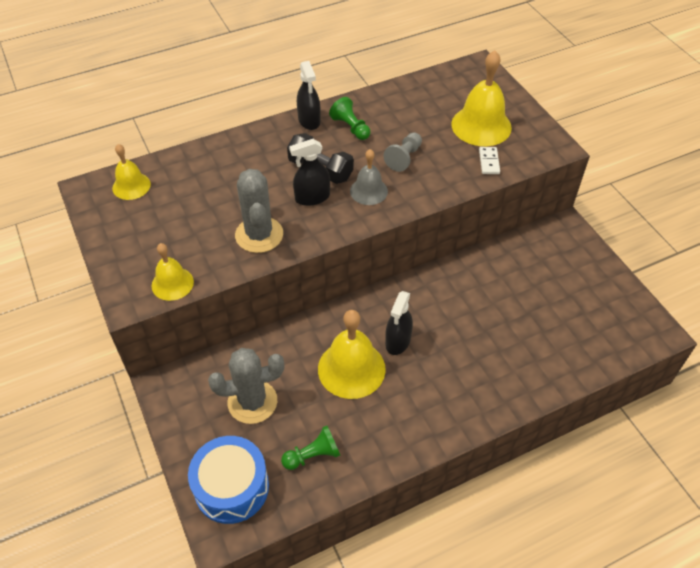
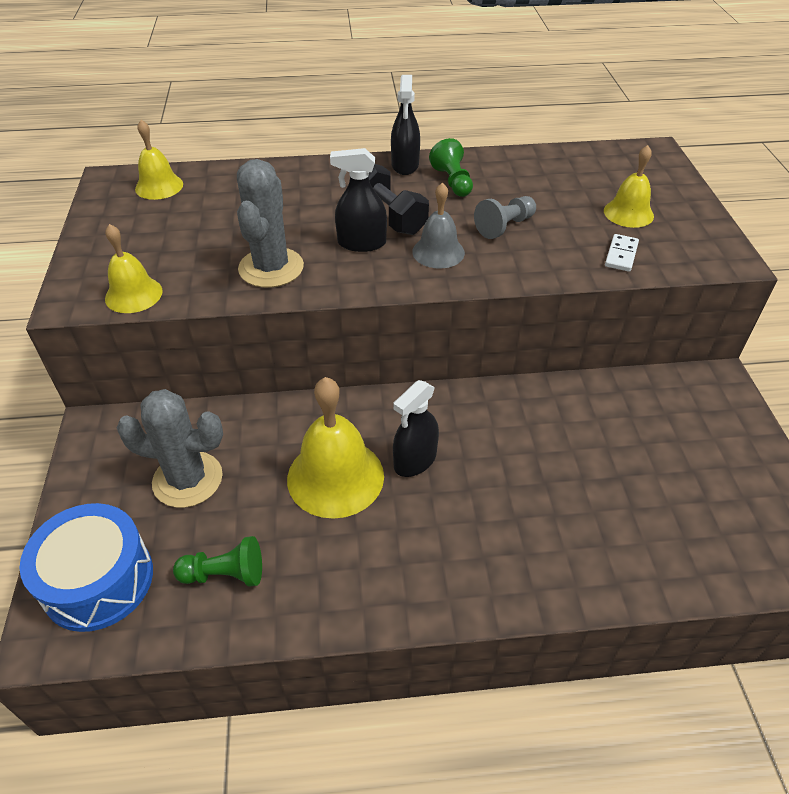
camera: 20 degrees right, 5 degrees down
(481, 125) = (628, 213): yellow bell -> yellow bell, size x0.59

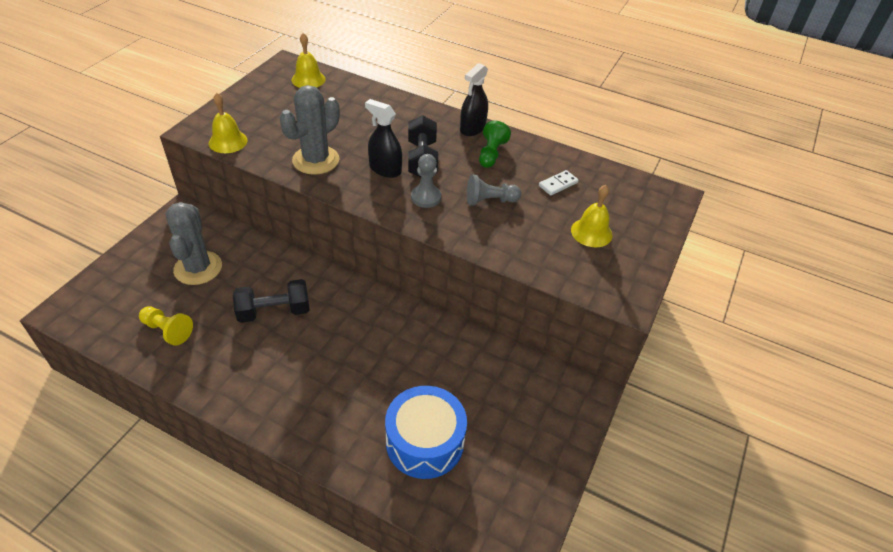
camera: 30 degrees right, 0 degrees up
(98, 580) = (109, 297): blue drum -> blue drum (425, 442)
(187, 479) = (198, 268): grey cactus -> grey cactus turned 45 degrees clockwise
(225, 574) = (167, 330): green pawn -> yellow pawn
(335, 477) = (274, 311): yellow bell -> black dumbbell
(415, 460) = (328, 328): black spray bottle -> none
(438, 252) = (426, 197): grey bell -> grey pawn
(621, 255) = (548, 258): white domino -> white domino (558, 184)

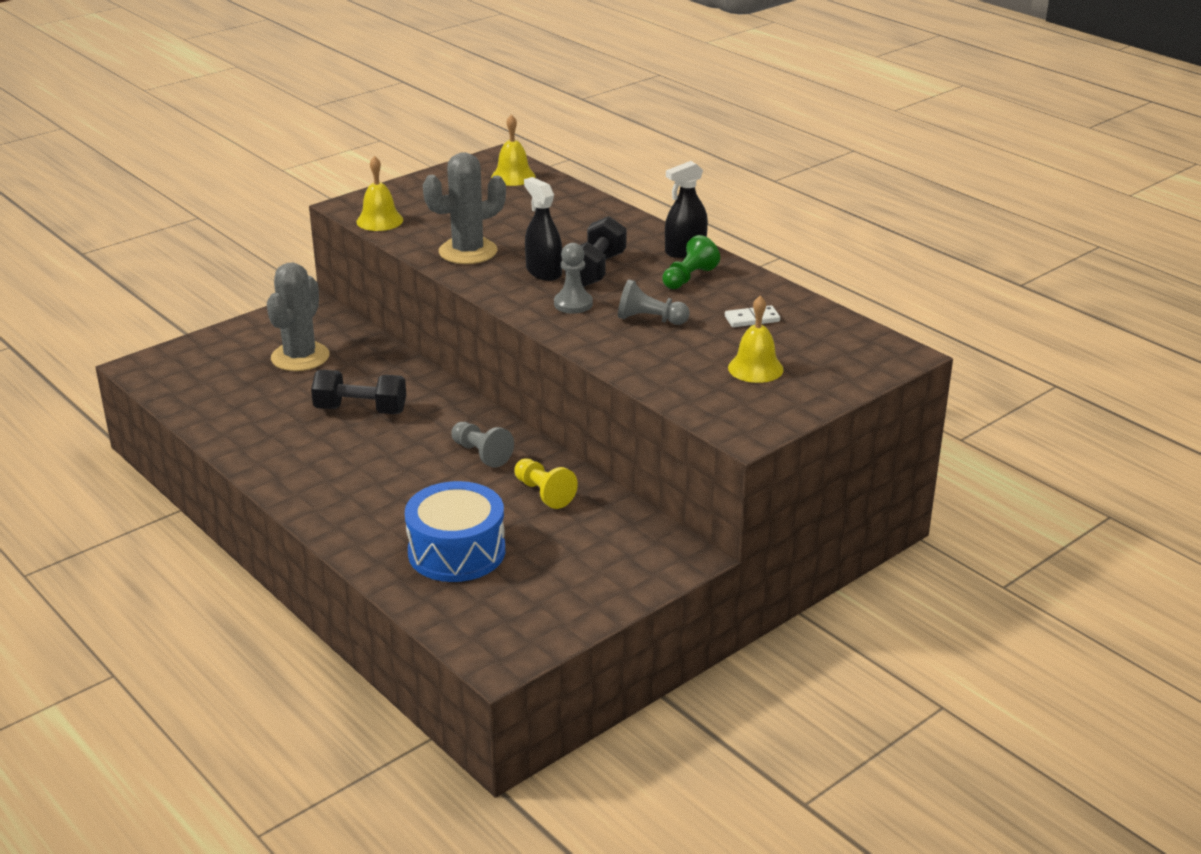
camera: 25 degrees right, 15 degrees down
(167, 330) = (237, 403): yellow pawn -> yellow pawn (543, 493)
(389, 332) = (481, 454): none -> grey pawn

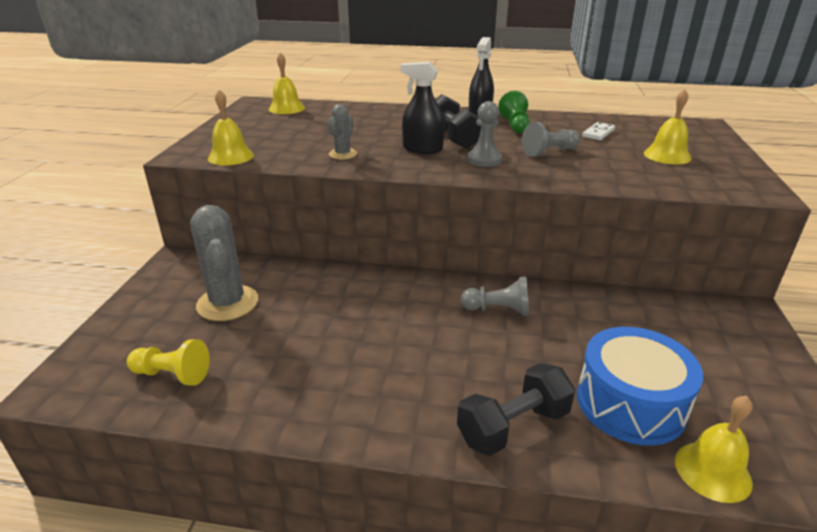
camera: 40 degrees left, 0 degrees up
(361, 410) = (350, 322): black dumbbell -> black dumbbell (513, 426)
(433, 605) = (712, 471): none -> yellow bell
(468, 252) = (343, 154): grey cactus -> grey cactus, size x0.53
(543, 493) = (590, 316): yellow pawn -> yellow pawn (172, 375)

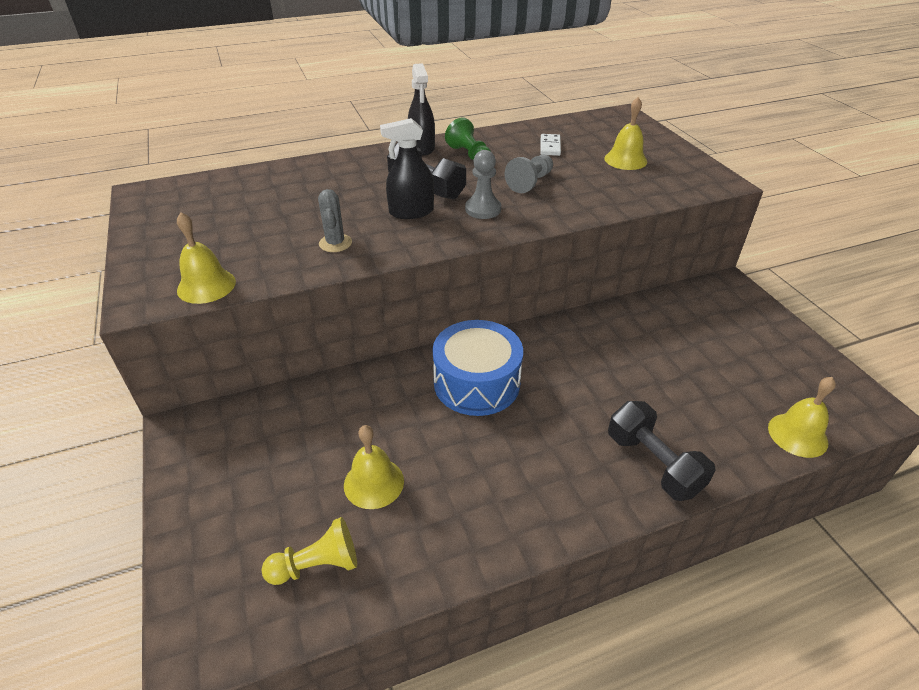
camera: 30 degrees left, 10 degrees up
(227, 303) = (296, 457): grey cactus -> none
(286, 108) = (196, 192): yellow bell -> yellow bell (374, 483)
(498, 310) = (557, 357): grey pawn -> none
(513, 426) = (653, 464): black dumbbell -> black dumbbell turned 60 degrees counterclockwise
(630, 403) = (713, 403): blue drum -> blue drum (476, 383)

